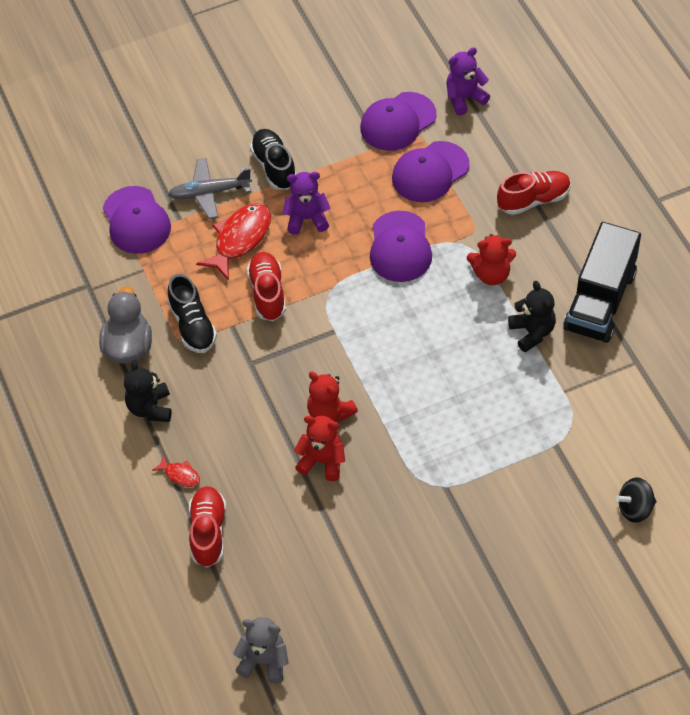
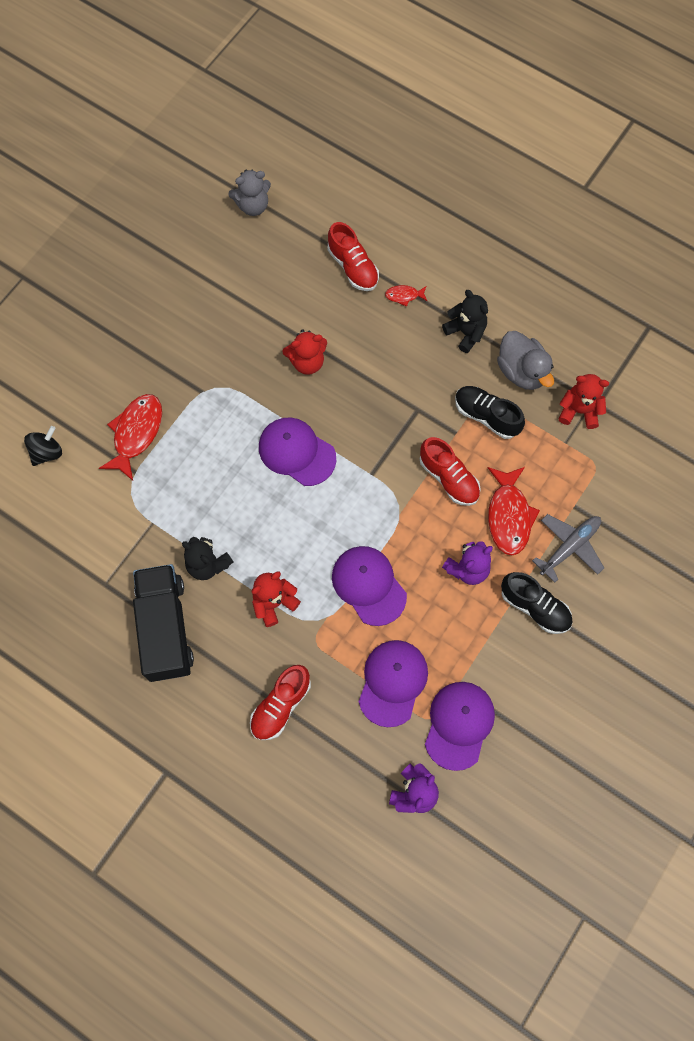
camera: 145 degrees right, 15 degrees up
(136, 220) = (608, 484): purple cap -> purple cap (296, 452)
(329, 412) = (327, 403): red teddy bear -> red teddy bear (579, 411)
(534, 480) = (136, 433): none -> red fish

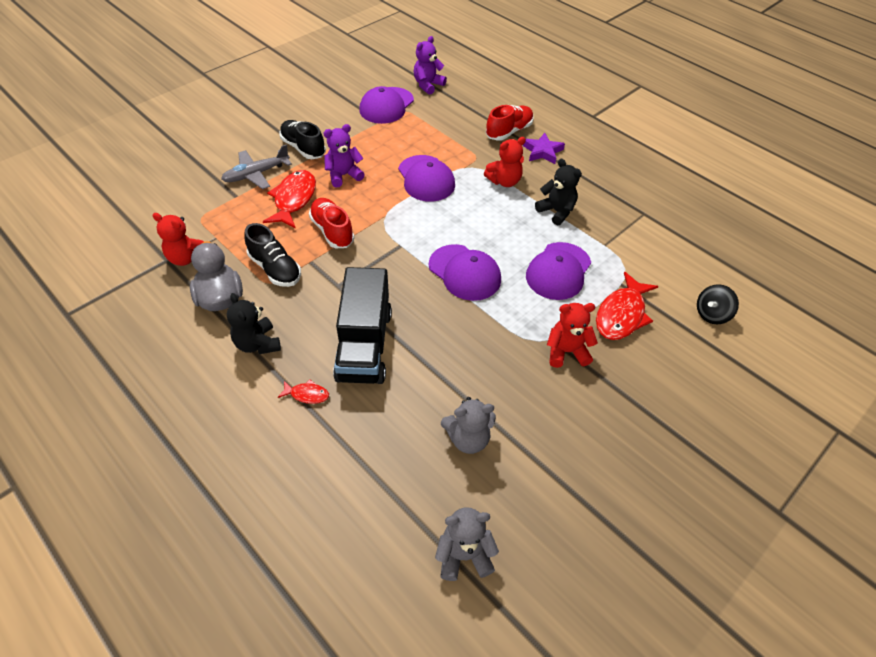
camera: 170 degrees left, 20 degrees down
(165, 628) = (593, 181): black truck -> black truck (364, 345)
(232, 673) = (542, 151): none -> purple star
(264, 285) = (468, 438): none -> grey teddy bear
(307, 362) = (436, 347): red teddy bear -> red teddy bear (566, 351)
(353, 267) = (354, 440): red shoe -> none
(392, 682) = (425, 130): purple cap -> purple cap (558, 271)

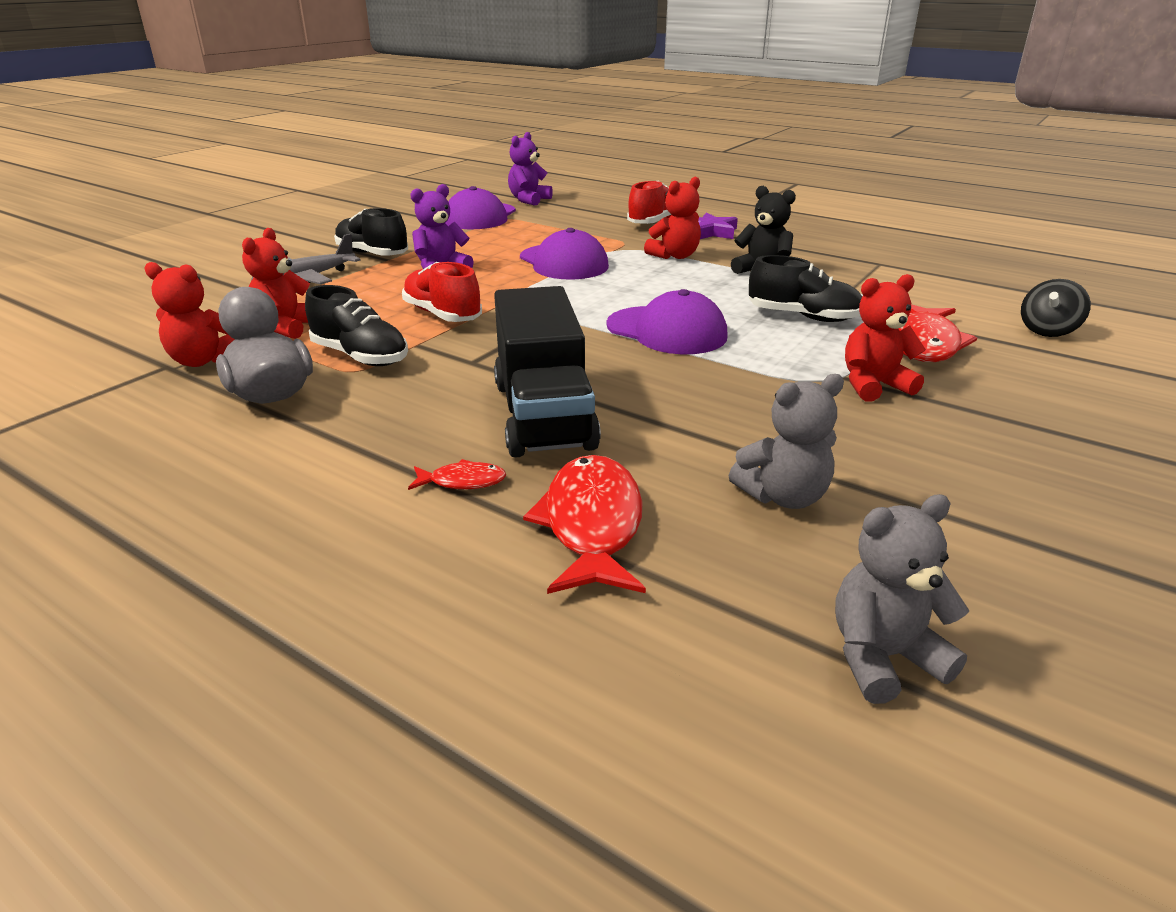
camera: 10 degrees left, 20 degrees down
(237, 230) = (286, 327): none -> red teddy bear
(257, 344) = (351, 434): black teddy bear -> none
(294, 199) = (371, 294): red fish -> red fish (592, 525)
(558, 271) = (803, 317): purple cap -> black shoe

